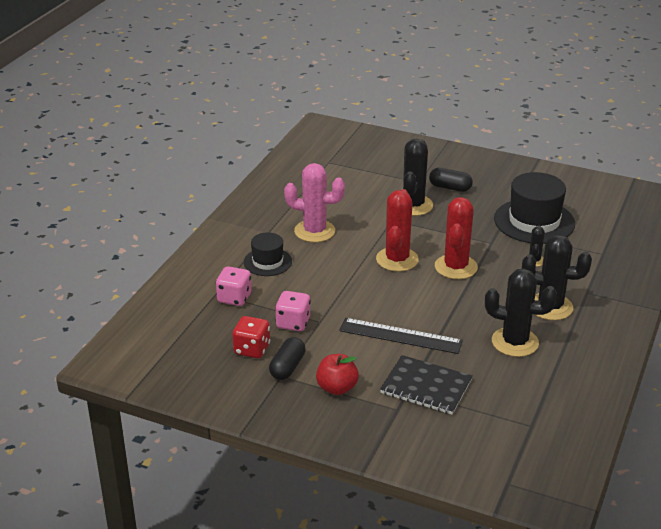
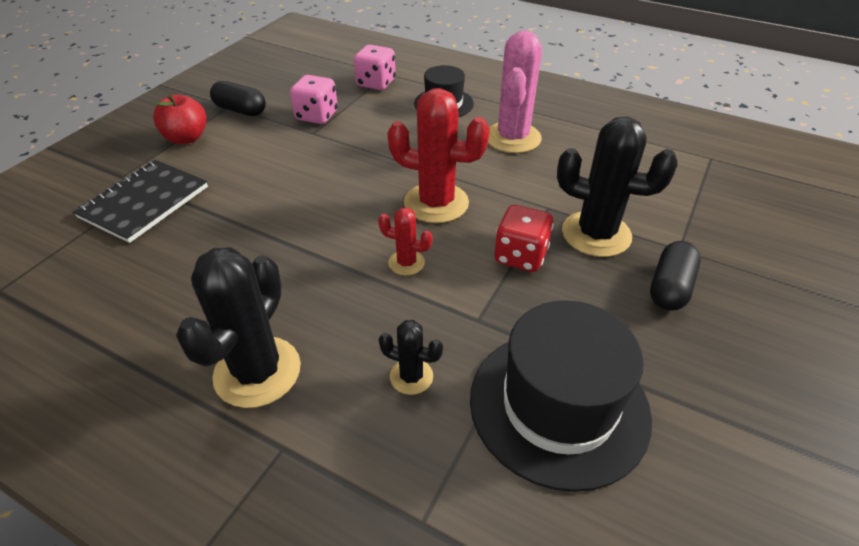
camera: 95 degrees right, 10 degrees up
(252, 349) = (281, 91): red dice -> red dice (520, 256)
(400, 336) = (257, 191): black ruler -> none
(456, 267) = (406, 263): red cactus -> red cactus, size x0.50
(515, 342) = (185, 304): black cactus -> none

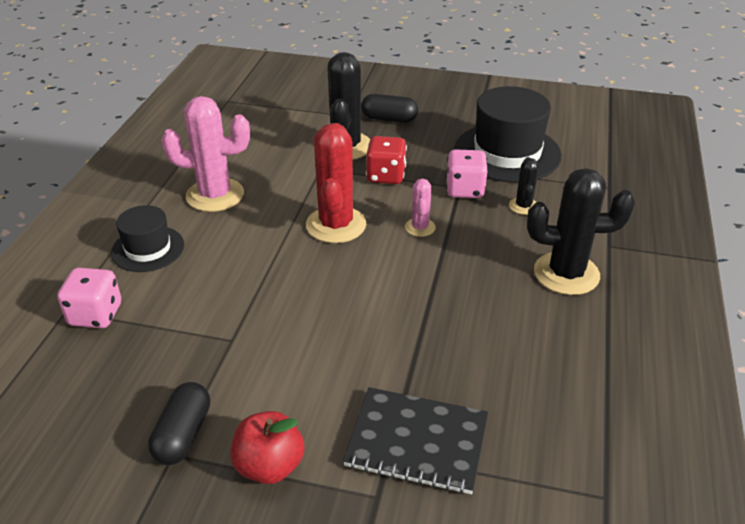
camera: 105 degrees left, 5 degrees down
(317, 116) = (190, 348): pink dice -> pink dice (465, 190)
(406, 263) = (420, 227): red cactus -> pink cactus

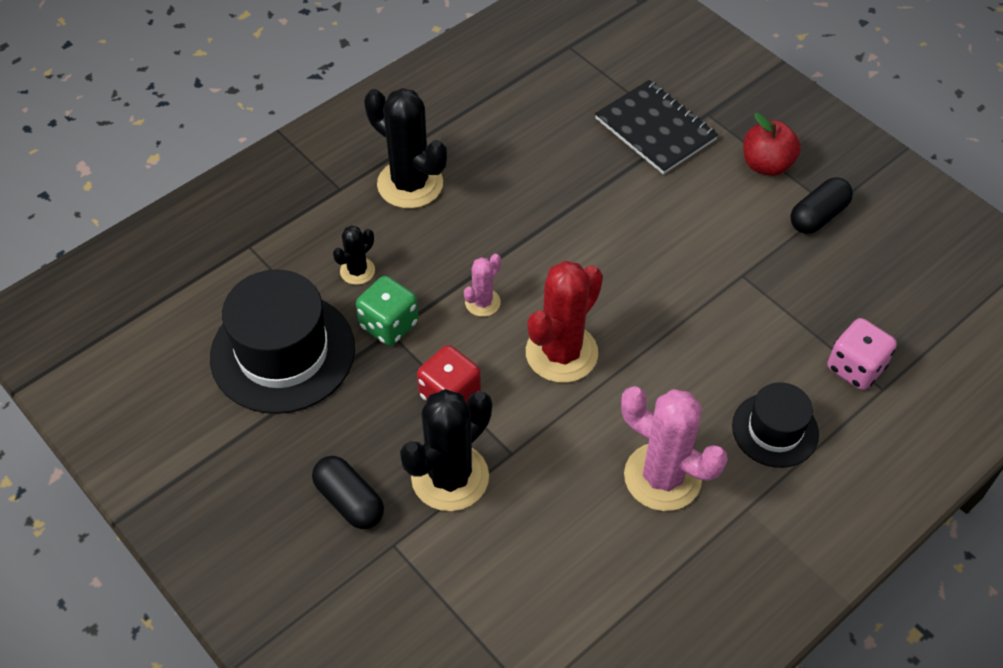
camera: 145 degrees left, 15 degrees up
(465, 190) = (389, 325): pink dice -> green dice

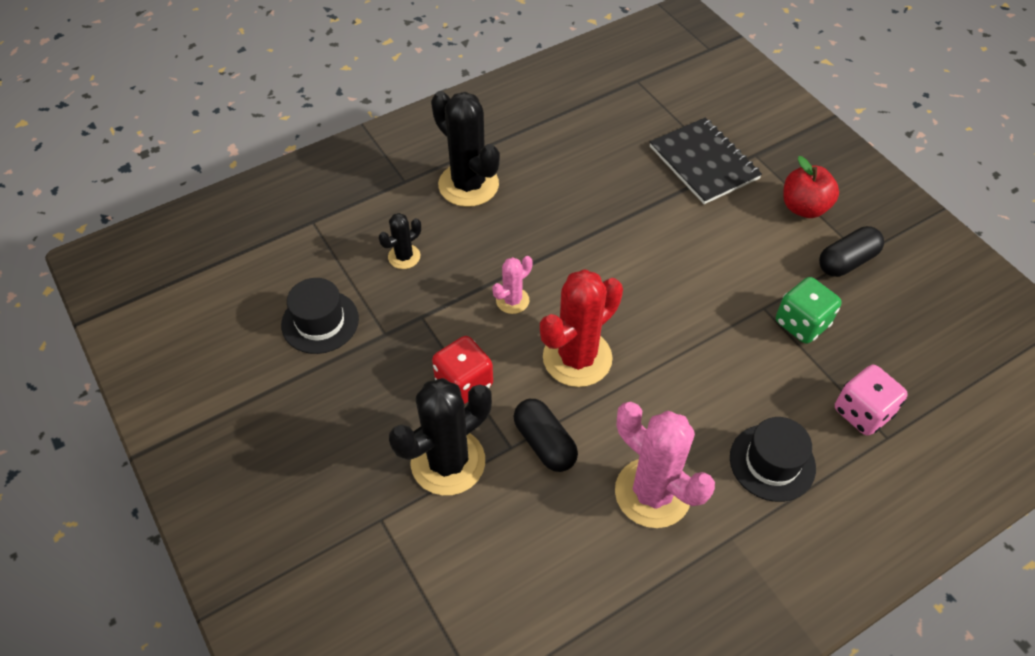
camera: 10 degrees right, 0 degrees up
(283, 352) = (320, 322): black hat -> black hat, size x0.57
(349, 501) = (349, 470): black capsule -> black capsule (544, 443)
(389, 325) = (422, 309): green dice -> green dice (801, 323)

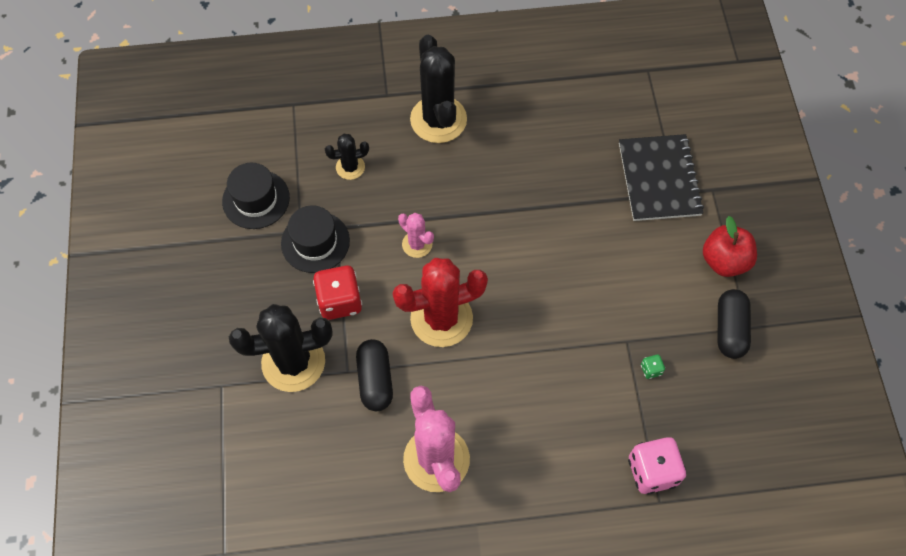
camera: 25 degrees right, 10 degrees up
(512, 300) = (417, 244): pink cactus -> pink cactus turned 60 degrees clockwise
(772, 462) = (548, 479): black hat -> black hat (315, 242)
(801, 323) = (651, 369): green dice -> green dice, size x0.44
(847, 261) = (730, 329): black capsule -> black capsule turned 75 degrees counterclockwise

